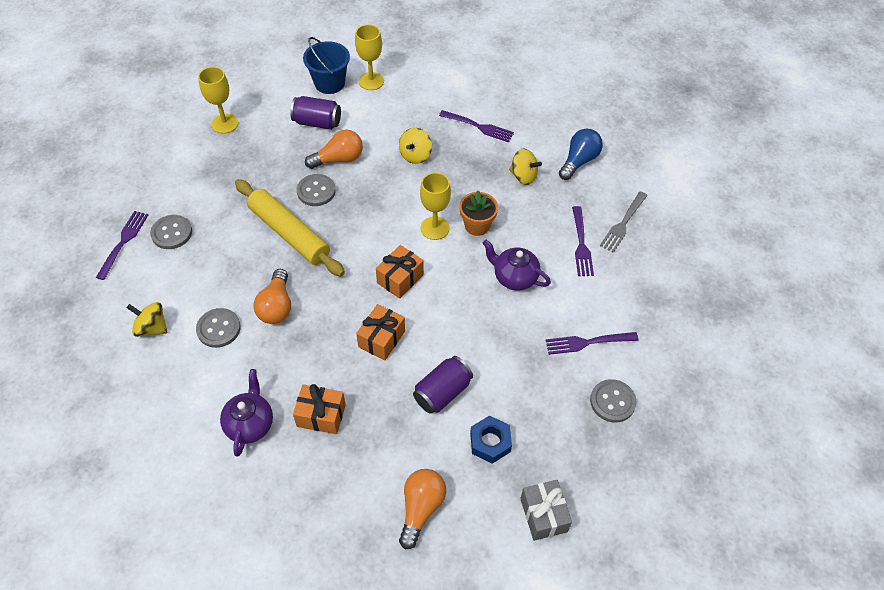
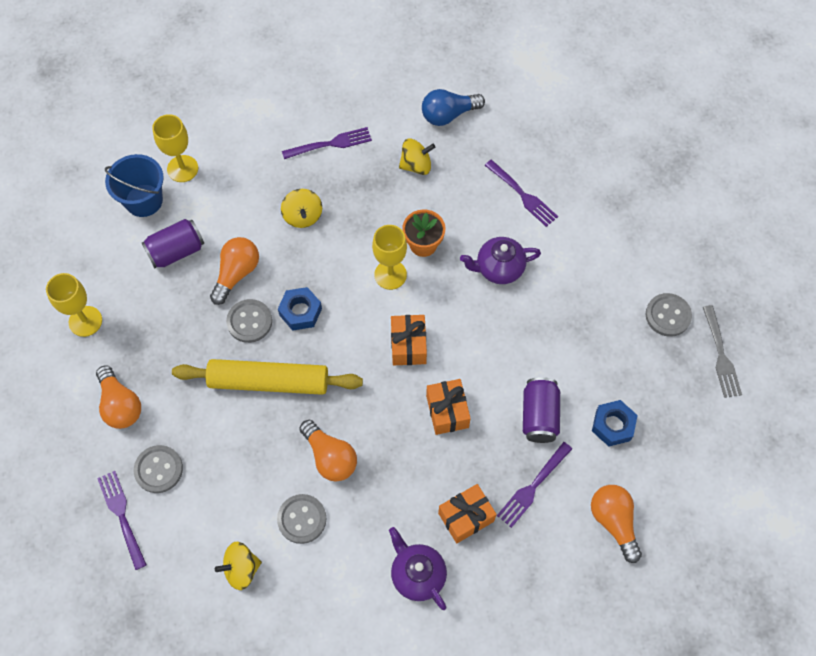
camera: 40 degrees left, 10 degrees up
(192, 182) = (120, 405): none -> orange light bulb
(353, 208) = (300, 312): none -> blue nut
(543, 515) = (701, 448): grey gift -> none
(579, 161) = (448, 115): blue light bulb -> blue light bulb turned 105 degrees counterclockwise
(588, 342) = (606, 280): purple fork -> purple fork (533, 486)
(623, 223) = (537, 149): grey fork -> grey fork (720, 354)

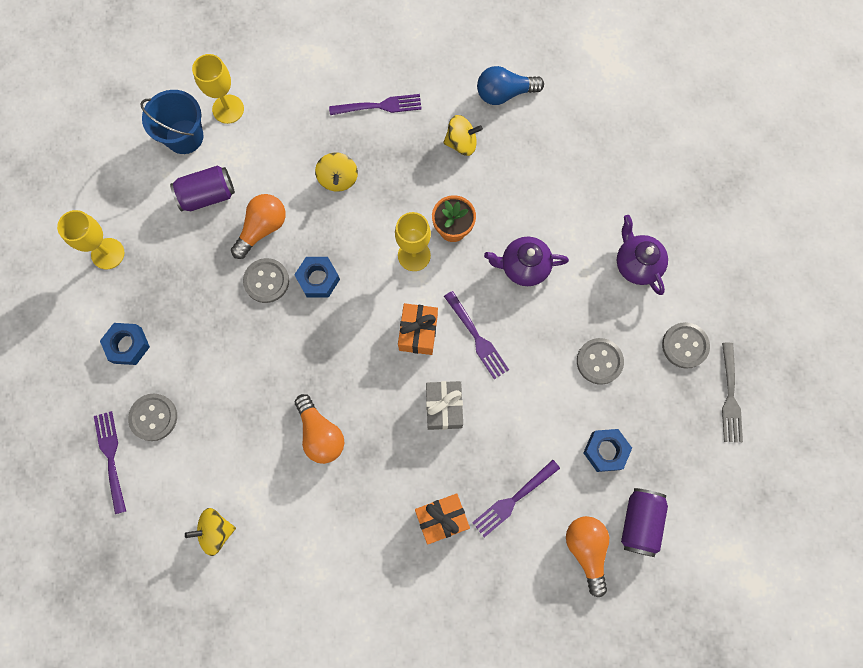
camera: 10 degrees right, 10 degrees up
(120, 405) = (128, 345): orange light bulb -> blue nut
(269, 381) = (274, 346): yellow rolling pin -> none
(302, 519) = (282, 492): grey button -> grey button (599, 361)
(417, 574) = (383, 567): purple teapot -> purple teapot (636, 264)
(447, 411) = (444, 407): orange gift -> grey gift
(522, 195) = (562, 192): purple fork -> purple fork (476, 337)
(539, 416) = (534, 428): purple can -> purple can (639, 522)

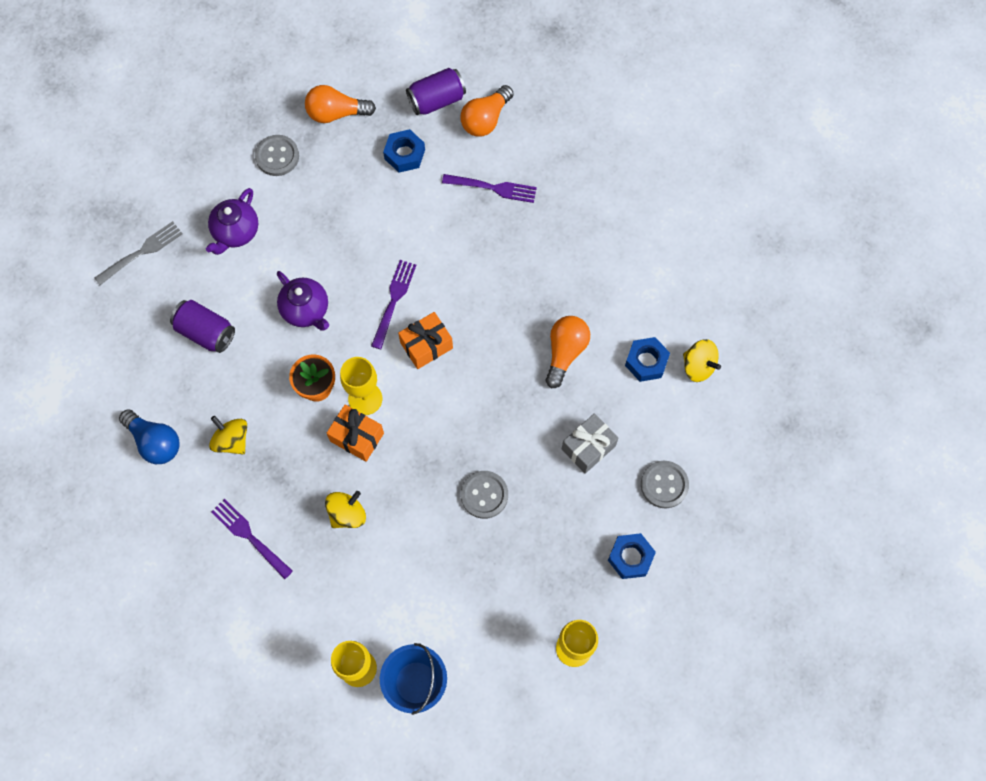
camera: 130 degrees left, 5 degrees down
(111, 458) = (721, 488): purple fork -> none
(207, 195) = (453, 611): purple can -> purple can (206, 332)
(262, 228) = (443, 538): orange light bulb -> orange light bulb (336, 113)
(318, 279) = (448, 456): blue nut -> blue nut (646, 362)
(441, 518) = (549, 224): orange gift -> orange gift (357, 437)
(444, 407) = (468, 283): grey gift -> grey gift (588, 447)
(599, 361) = (339, 204): grey button -> none
(730, 396) = (292, 103): grey fork -> grey fork (141, 252)

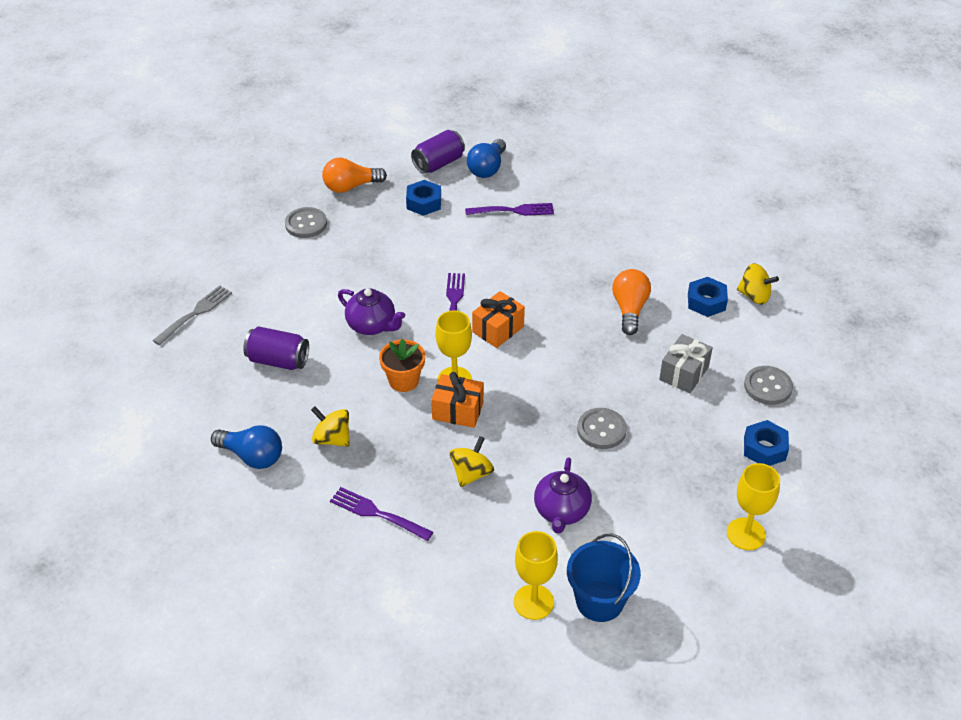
camera: 15 degrees left, 25 degrees down
(236, 232) = (284, 283): purple teapot -> purple teapot (561, 511)
(485, 119) = (487, 168): orange light bulb -> blue light bulb

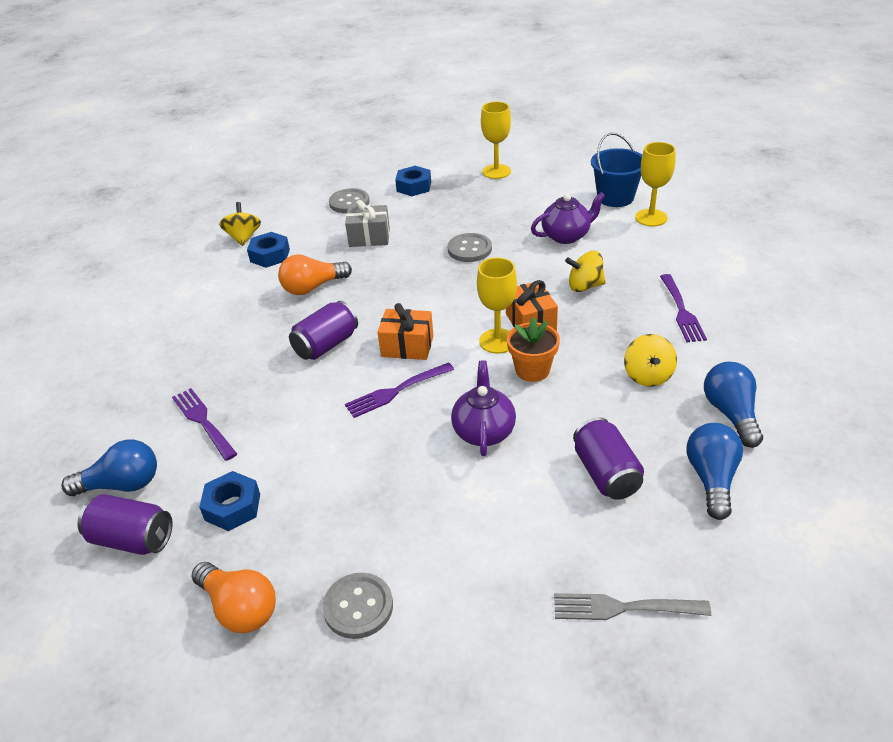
camera: 120 degrees left, 5 degrees down
(220, 405) = (711, 479): none -> blue light bulb
(542, 289) = (326, 345): none -> purple can

